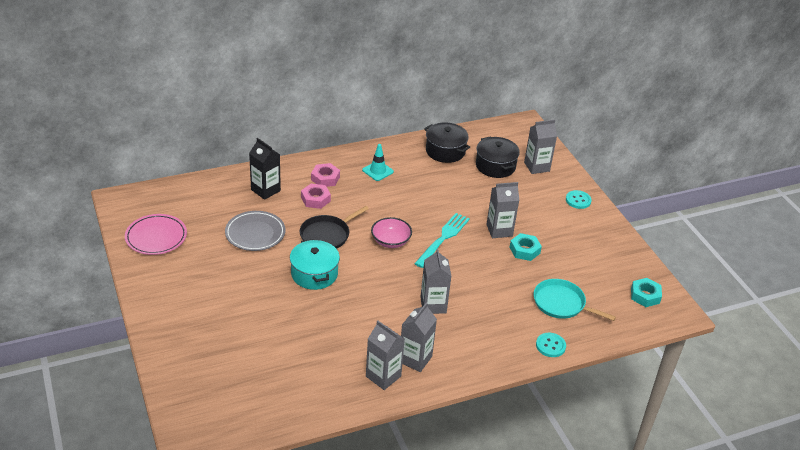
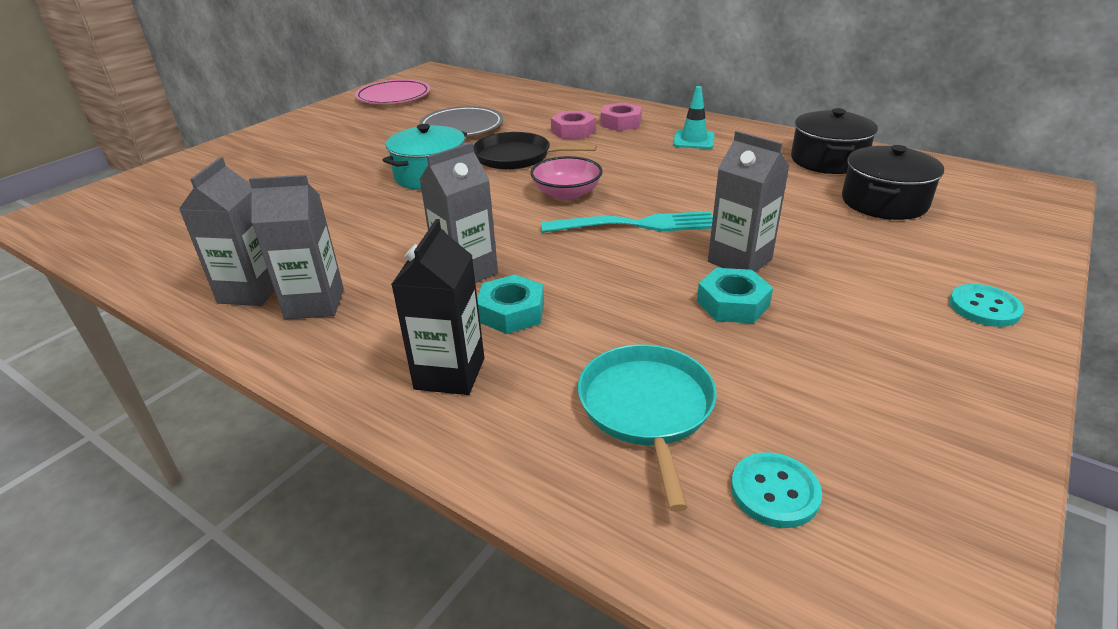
camera: 60 degrees right, 5 degrees down
(265, 190) = (545, 108): black carton -> black carton (450, 373)
(536, 167) = (968, 233): grey carton -> none
(550, 346) = (493, 446): turquoise button -> turquoise button (774, 492)
(645, 296) = (875, 549): turquoise nut -> turquoise nut (511, 312)

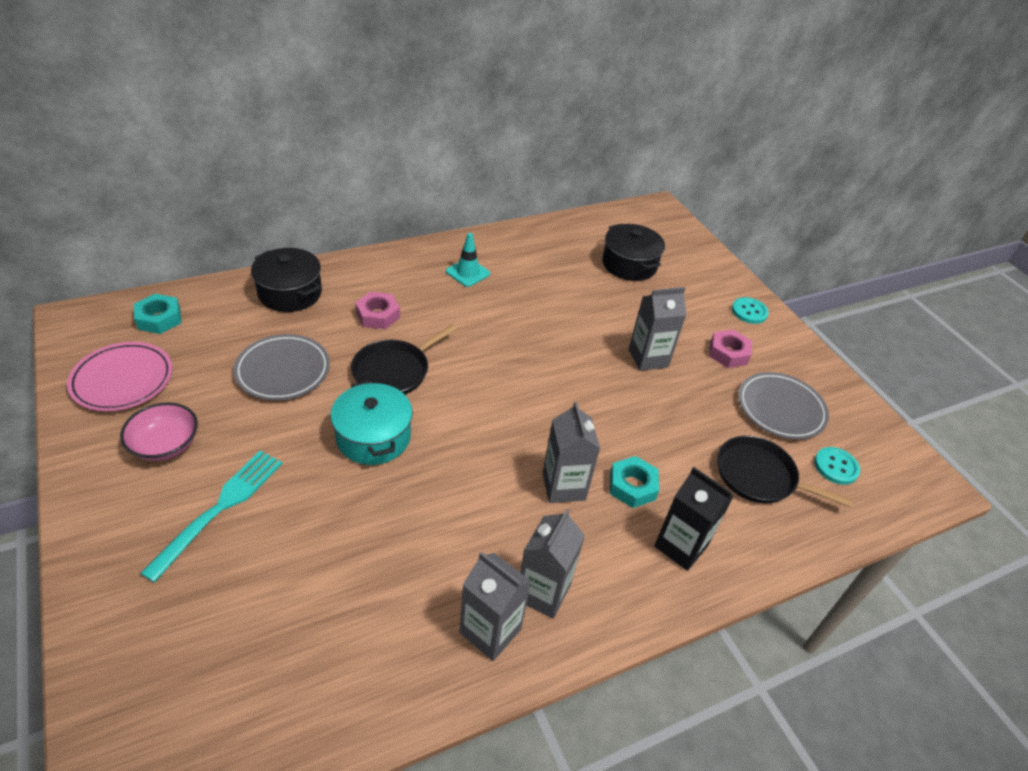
camera: 65 degrees left, 10 degrees up
(566, 194) = (491, 379): pink bowl -> pink bowl (165, 444)
(621, 123) = (392, 284): pink nut -> pink nut (728, 353)
(635, 225) = (568, 372): turquoise fork -> turquoise fork (220, 508)
(646, 408) = (759, 476): turquoise pan -> black pan
(732, 303) = (689, 389): turquoise nut -> turquoise nut (159, 319)
(819, 393) = (780, 409): none -> grey plate
(828, 160) = (559, 245): black pot -> black pot (290, 293)

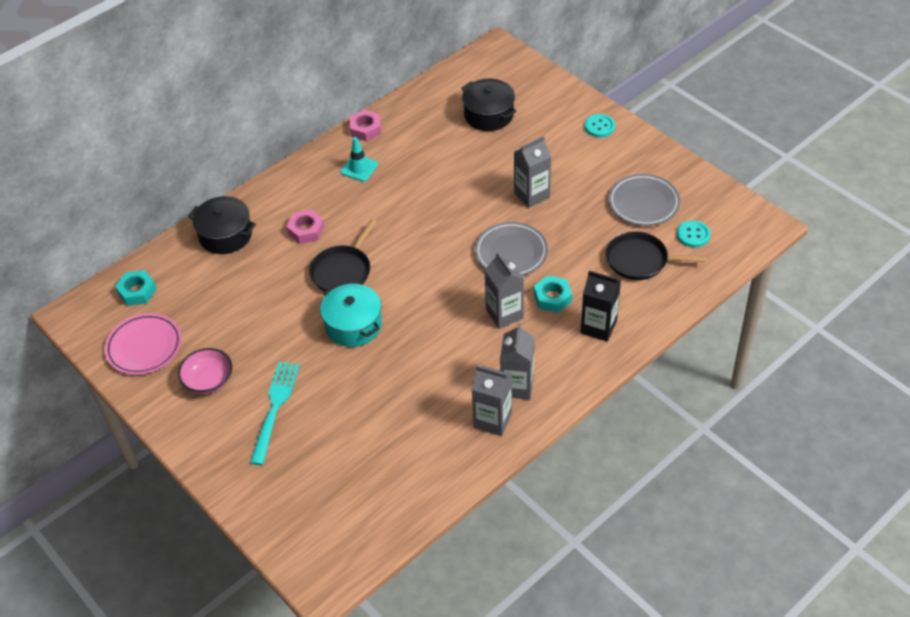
camera: 10 degrees left, 5 degrees up
(283, 371) = (259, 299): grey plate -> grey plate (511, 252)
(728, 353) = (592, 170): pink nut -> pink nut (365, 129)

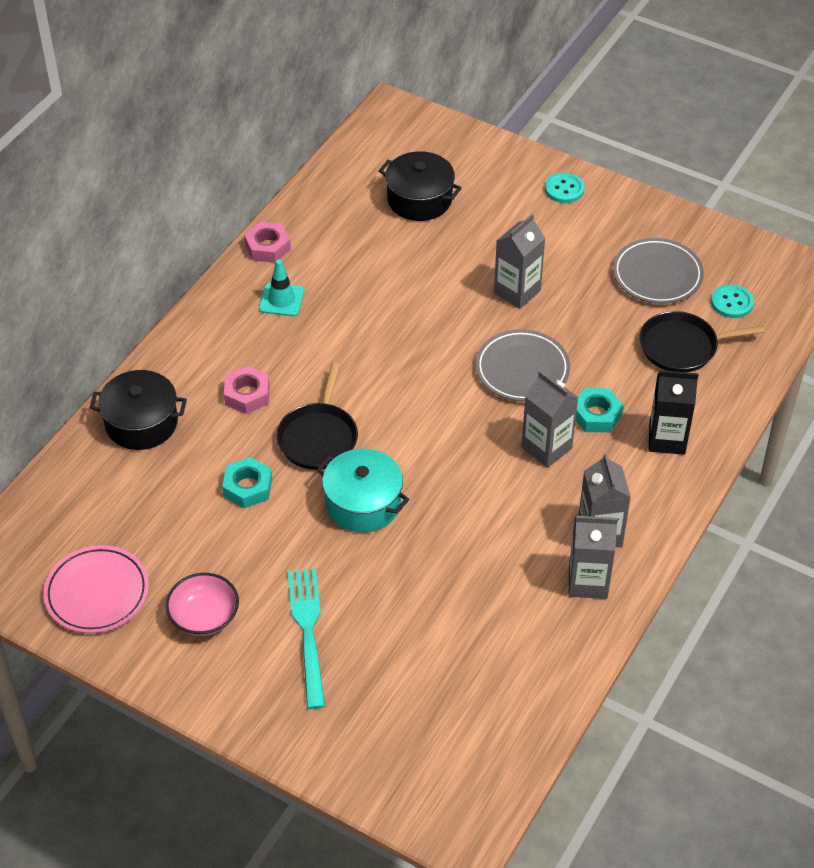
camera: 20 degrees left, 0 degrees up
(137, 291) = (53, 522): turquoise nut -> turquoise nut (248, 487)

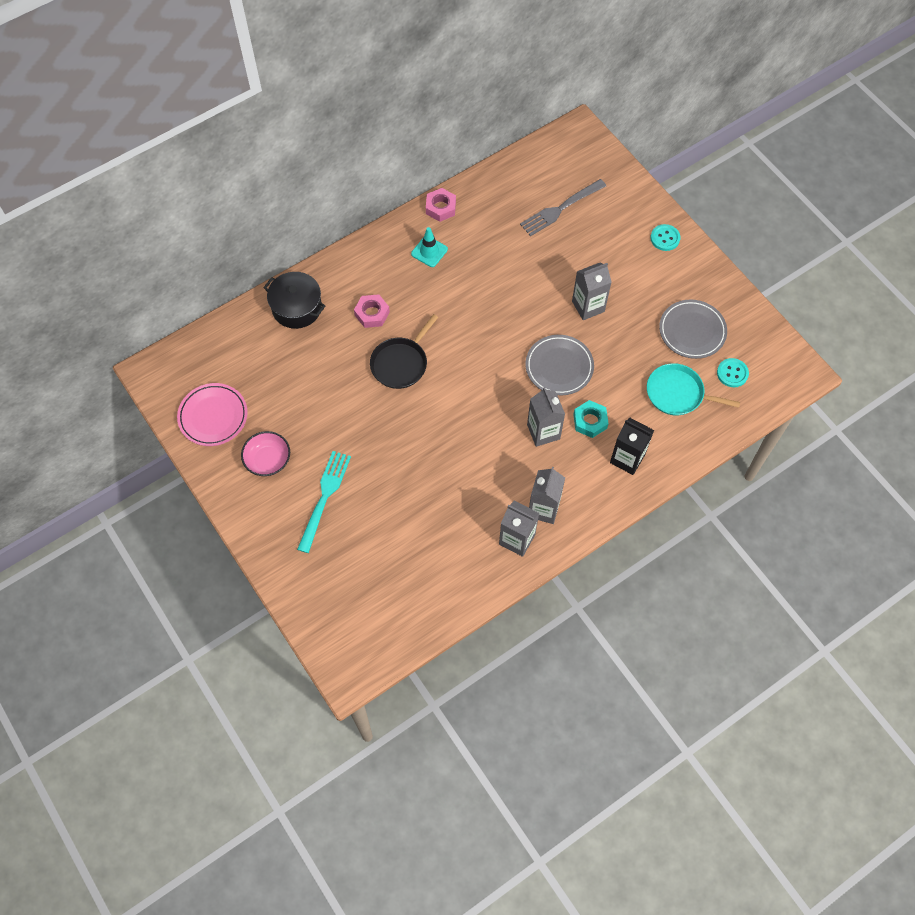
camera: 25 degrees right, 15 degrees up
(248, 487) = (339, 381): turquoise nut -> none
(363, 503) = (404, 422): turquoise pot -> none
(419, 199) = (560, 209): black pot -> grey fork
(682, 347) = (678, 393): black pan -> turquoise pan

